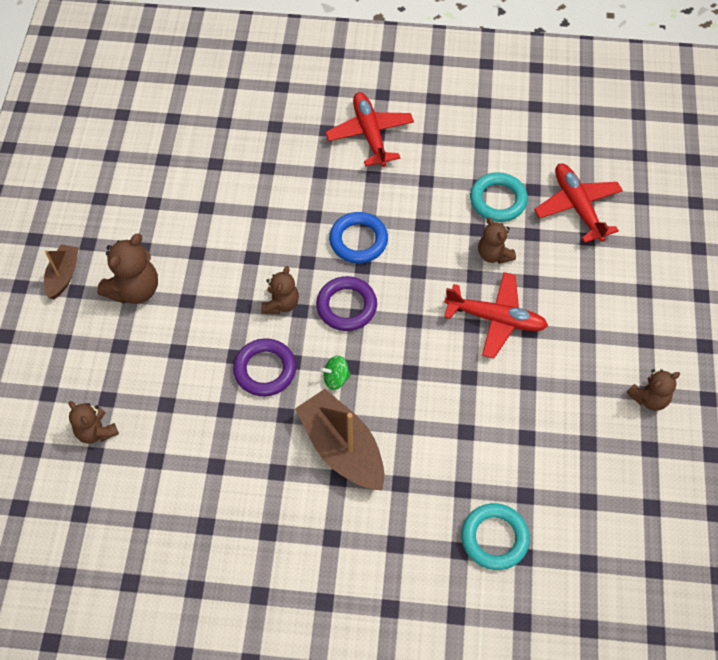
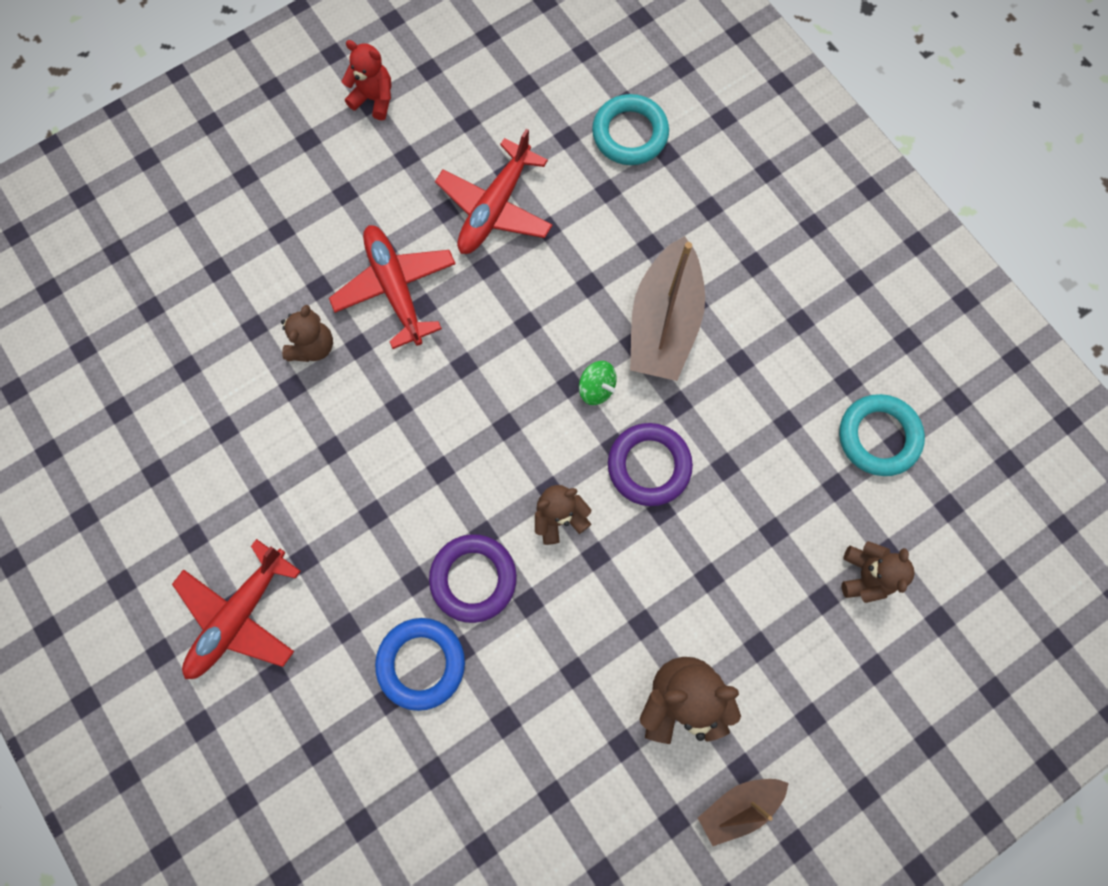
camera: 130 degrees left, 15 degrees up
(346, 306) = (504, 446): purple ring -> purple ring (473, 578)
(358, 240) = (409, 502): blue ring -> blue ring (421, 663)
(498, 200) = (232, 394): turquoise ring -> turquoise ring (878, 437)
(577, 206) = (178, 306): red plane -> red plane (495, 208)
(649, 398) = (374, 99): brown teddy bear -> red teddy bear

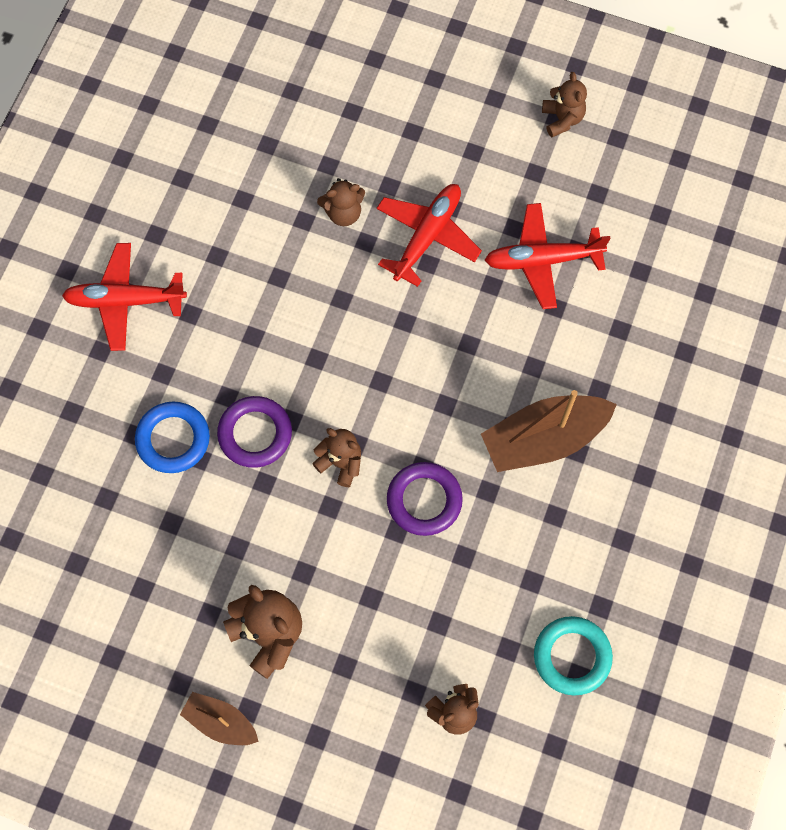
camera: 55 degrees right, 5 degrees down
(374, 99) = (562, 119): red teddy bear -> brown teddy bear
(596, 388) = (456, 424): green spinning top -> none
(630, 134) = (680, 314): turquoise ring -> none

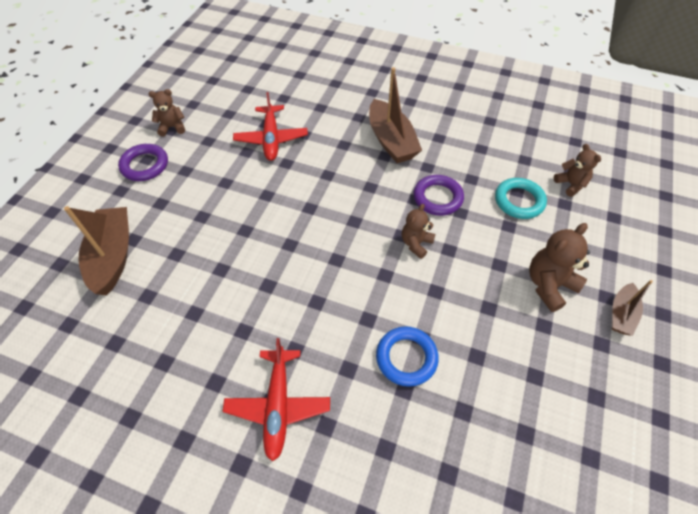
camera: 90 degrees left, 15 degrees down
(255, 434) = (398, 298): purple ring -> purple ring (145, 165)
(325, 95) = (113, 256): none -> brown boat
(343, 213) = (219, 244): brown teddy bear -> none
(427, 236) = (245, 195): red plane -> none
(572, 656) = (522, 133): turquoise ring -> turquoise ring (519, 201)

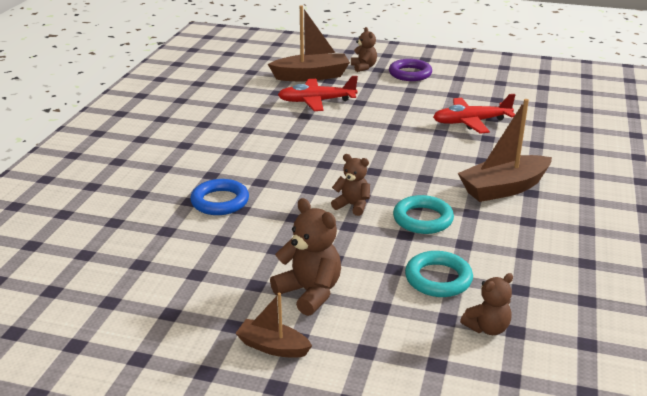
camera: 85 degrees right, 25 degrees down
(172, 127) = (463, 78): brown teddy bear -> brown teddy bear (363, 67)
(278, 406) = (182, 148): red plane -> red plane (316, 101)
(437, 198) = (422, 219): purple ring -> turquoise ring

